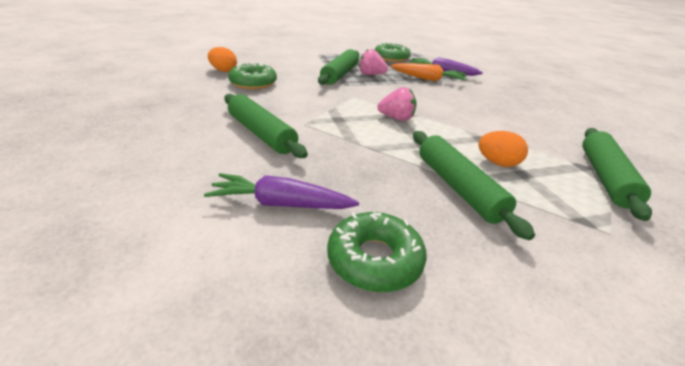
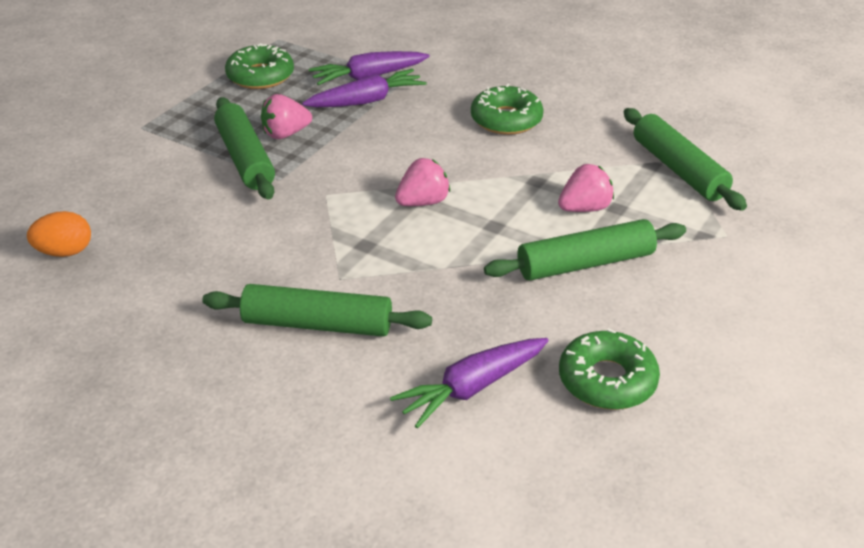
camera: 40 degrees left, 5 degrees up
(253, 83) = (157, 249): green donut -> green donut (506, 119)
(427, 79) = (366, 101): orange carrot -> purple carrot
(458, 187) = (585, 263): green rolling pin -> green rolling pin turned 45 degrees counterclockwise
(497, 163) = (584, 208): orange egg -> pink strawberry

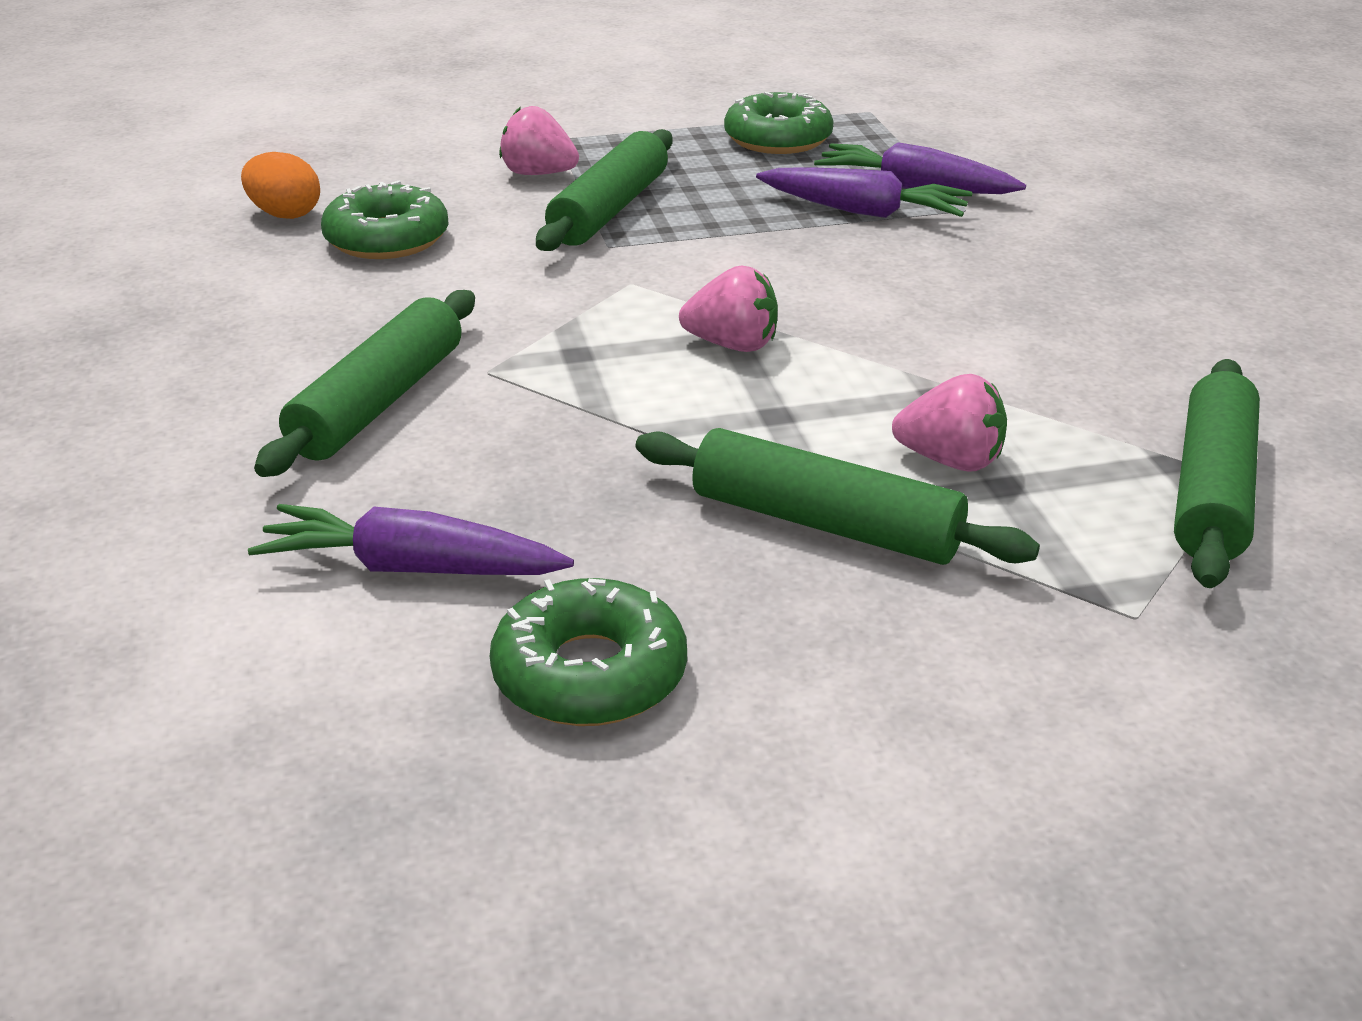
camera: 45 degrees right, 5 degrees down
(285, 134) = (699, 205): pink strawberry -> pink strawberry (538, 174)
(317, 324) = (378, 402): green rolling pin -> green rolling pin turned 60 degrees clockwise
(506, 119) = (1026, 308): green donut -> green donut (387, 239)

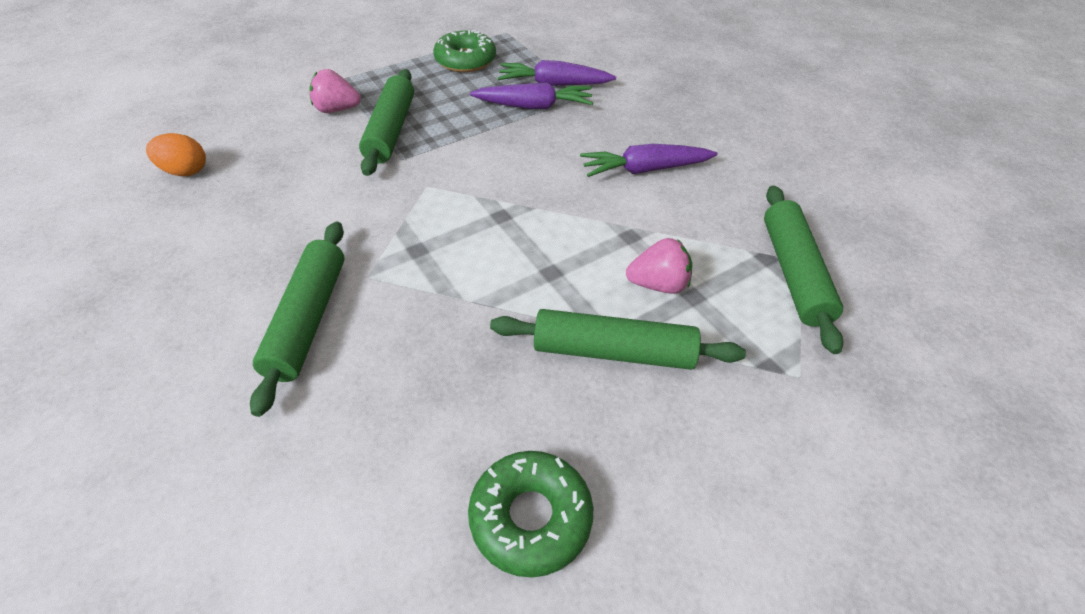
camera: 20 degrees left, 15 degrees up
(387, 239) = (261, 179): green donut -> none
(412, 568) = (385, 459): purple carrot -> purple carrot (645, 170)
(732, 345) = (504, 223): pink strawberry -> none

